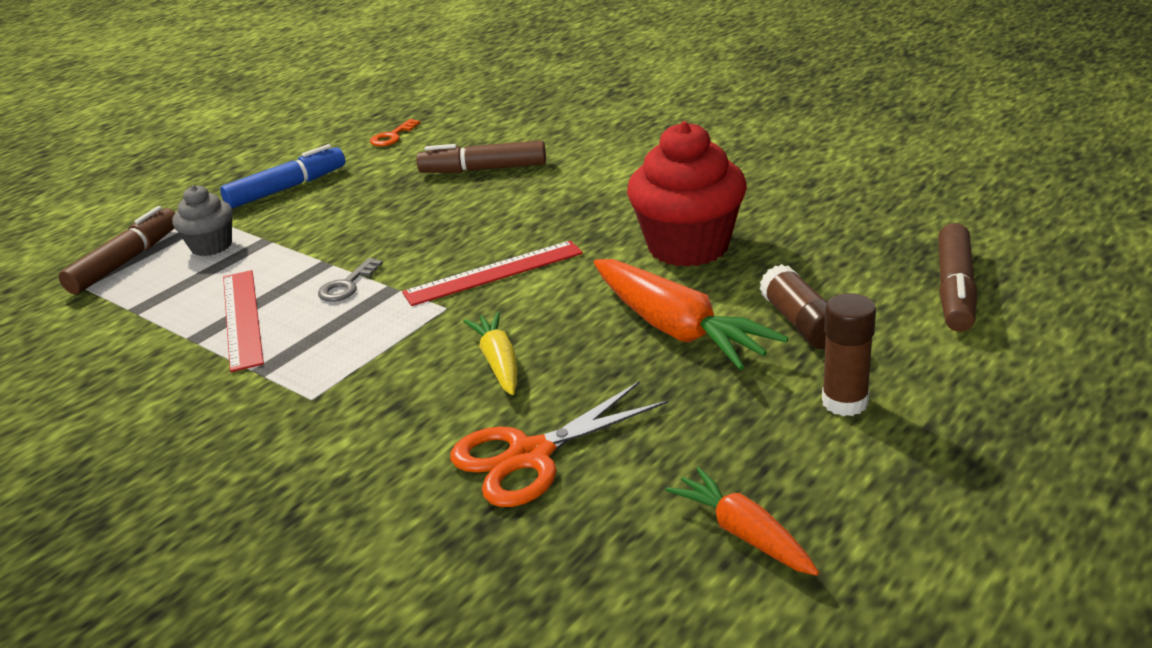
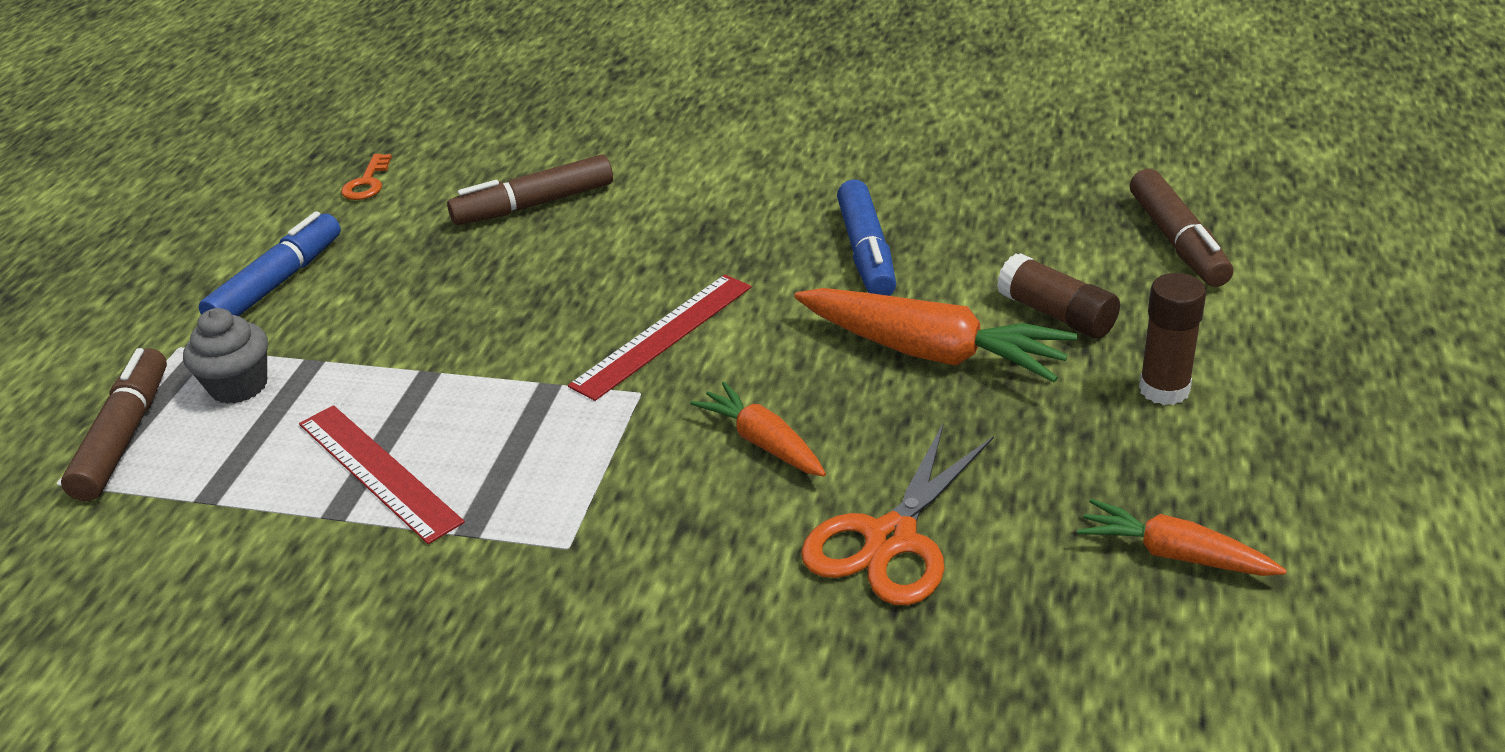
camera: 25 degrees left, 5 degrees up
(347, 285) = (485, 394): grey key -> none
(499, 362) = (763, 442): yellow carrot -> orange carrot
(688, 246) = (866, 253): red cupcake -> blue marker

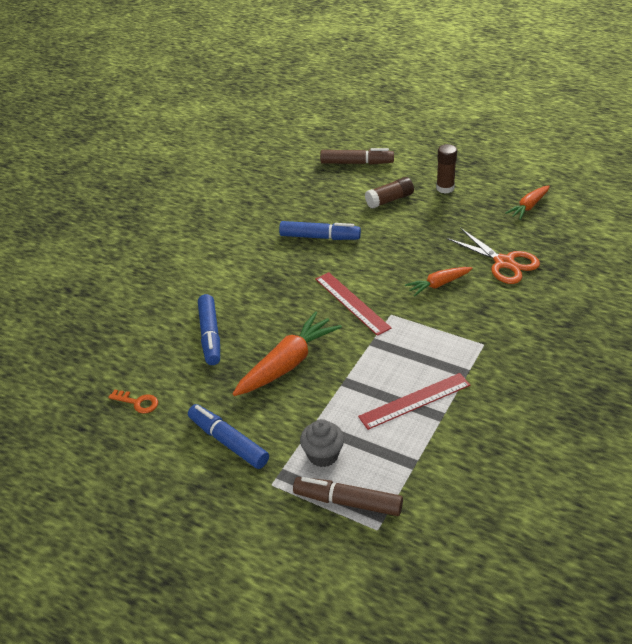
camera: 75 degrees left, 5 degrees up
(534, 205) = (210, 335): brown marker -> blue marker
(931, 352) = (399, 233): orange carrot -> orange carrot (287, 364)

